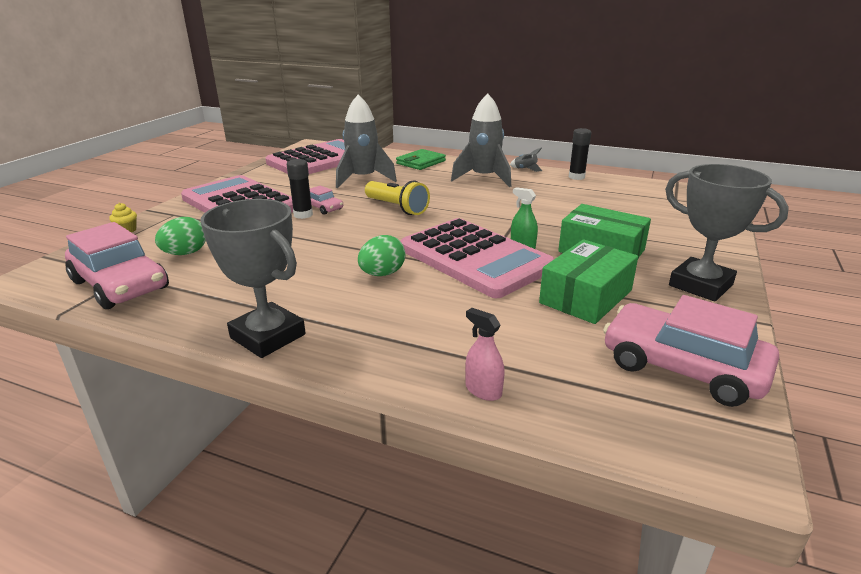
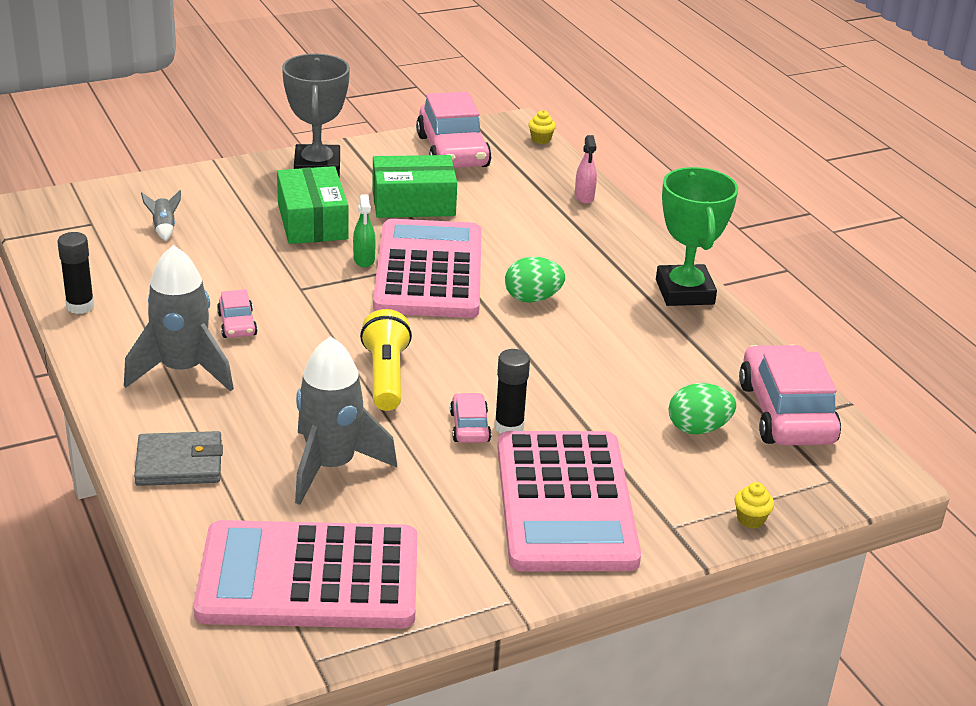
camera: 140 degrees left, 5 degrees up
(268, 336) = (684, 292): grey trophy -> green trophy
(421, 162) = (179, 463): green wallet -> grey wallet
(504, 196) = (237, 324): none -> pink car
(525, 169) = (93, 356): grey rocket -> grey rocket (164, 228)
(665, 454) = (541, 139): none -> yellow cupcake

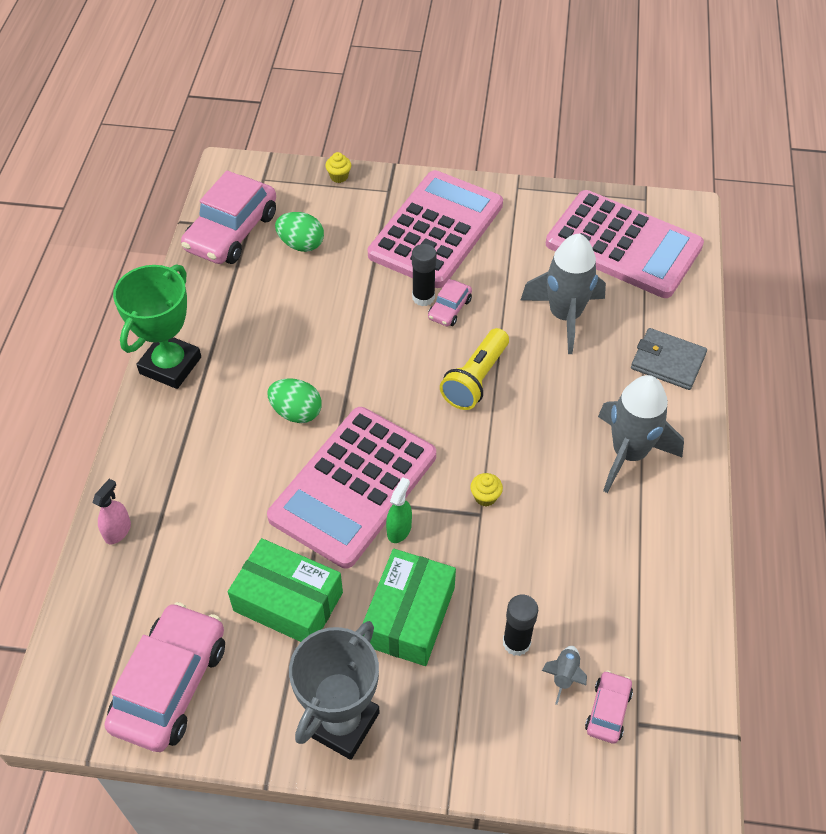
camera: 145 degrees left, 20 degrees up
(80, 306) = (689, 578): black glue stick -> black glue stick (516, 643)
(237, 324) = (560, 490): pink car -> pink car (608, 711)
(541, 139) = (56, 661): yellow cupcake -> yellow cupcake (485, 497)

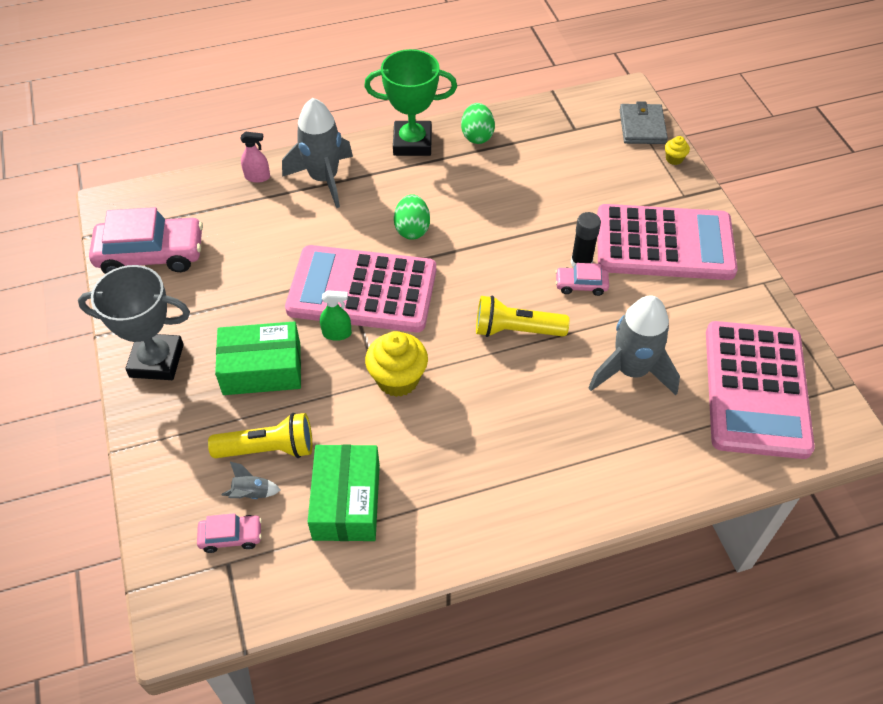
camera: 65 degrees right, 0 degrees up
(231, 232) = (563, 121): pink car -> none
(288, 601) = (242, 291): green box -> green box (346, 502)
(301, 244) = (581, 166): green egg -> green egg (477, 136)
(485, 497) = (398, 379): yellow cupcake -> yellow cupcake, size x2.08
(516, 643) = (268, 449): black glue stick -> yellow flashlight
(628, 454) = (502, 472): grey rocket -> grey rocket (323, 179)
(667, 362) = (632, 472): grey wallet -> grey wallet (642, 127)

